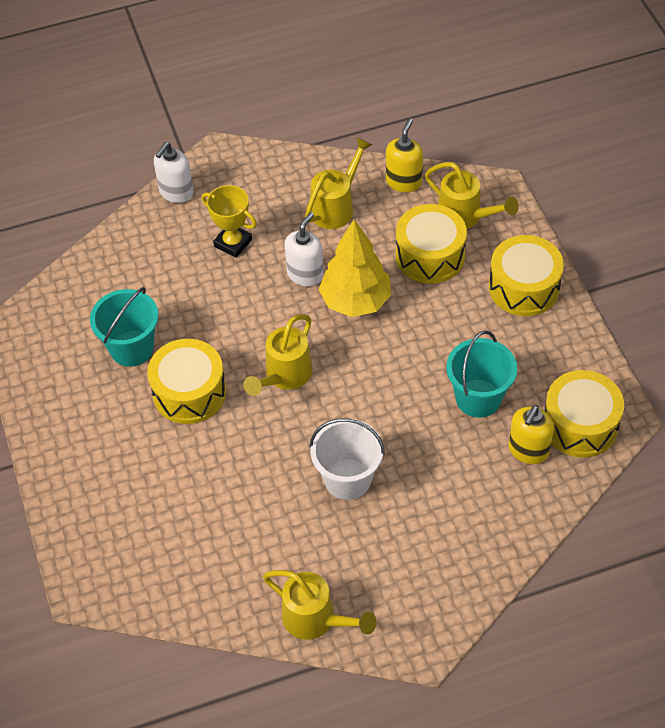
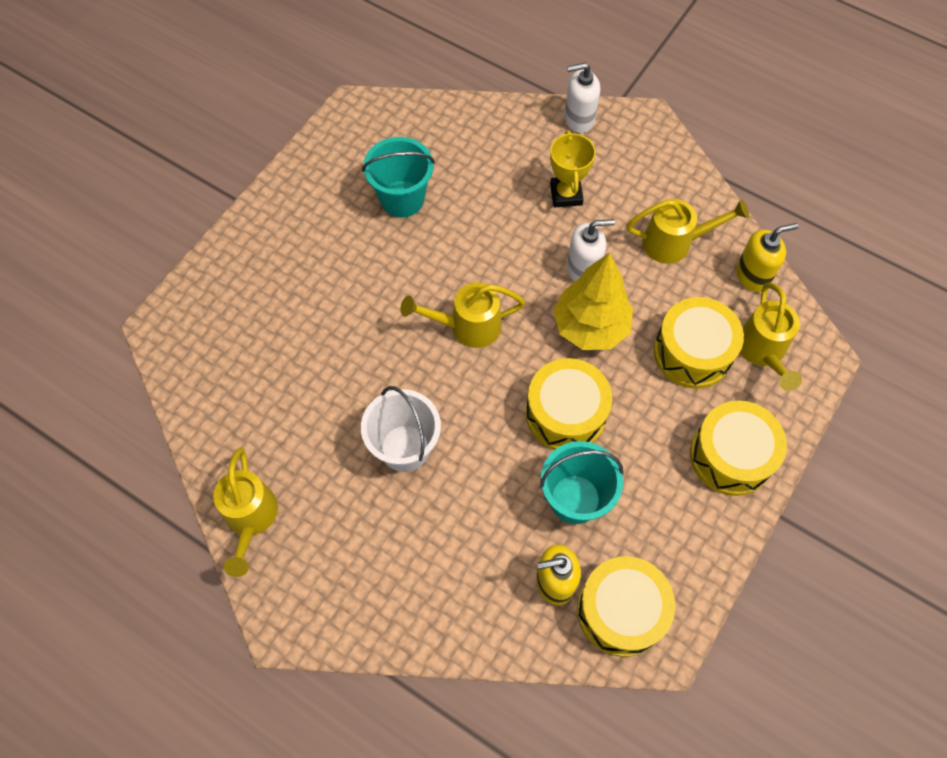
camera: 50 degrees right, 10 degrees up
(189, 392) = (394, 269): yellow drum -> yellow drum (565, 414)

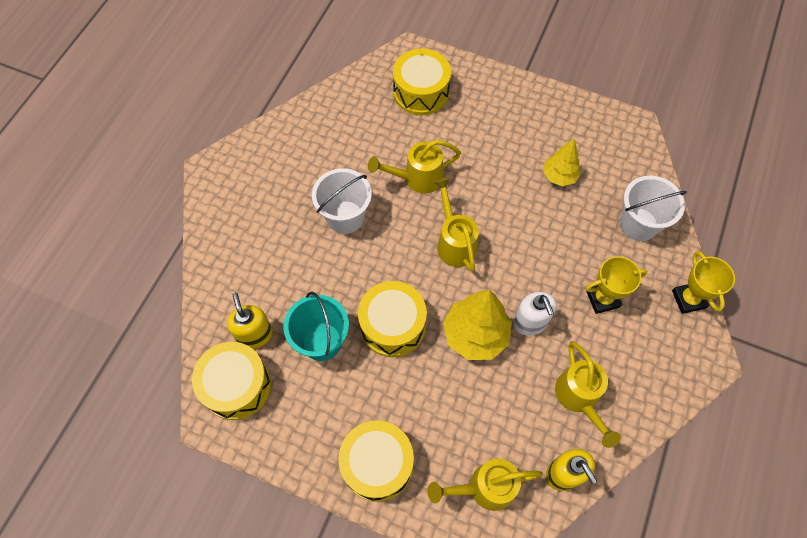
camera: 80 degrees right, 0 degrees up
(250, 518) = (280, 135): yellow watering can -> yellow watering can (418, 178)
(402, 199) = (559, 176): turquoise bucket -> yellow tree
(482, 139) = (638, 224): none -> white bucket
(578, 119) = (688, 299): white soap dispenser -> yellow trophy
(692, 352) = (470, 423): yellow drum -> yellow drum (421, 92)

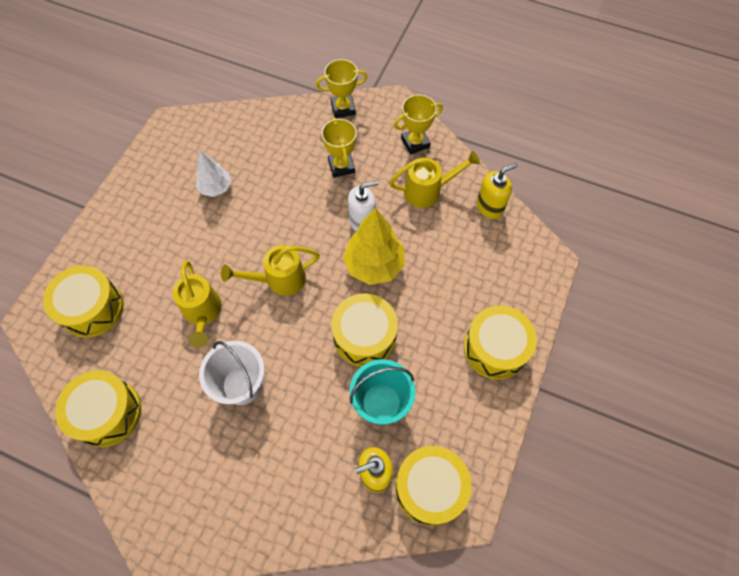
camera: 90 degrees left, 0 degrees up
(325, 118) = (107, 413): none -> yellow drum
(485, 487) = (506, 263): yellow watering can -> none
(559, 176) = (216, 188): yellow tree -> white tree
(638, 224) = (272, 133): white bucket -> none
(649, 385) = (415, 143): none -> yellow trophy

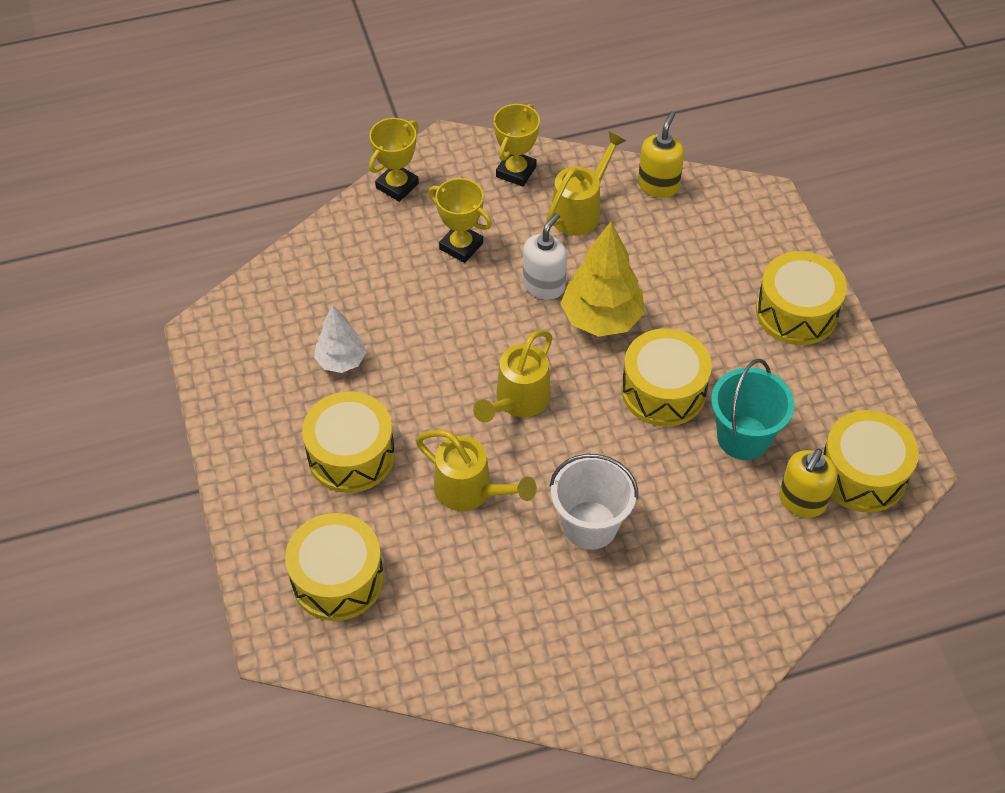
camera: 40 degrees left, 10 degrees down
(107, 413) = (476, 659): yellow drum -> yellow drum (351, 455)

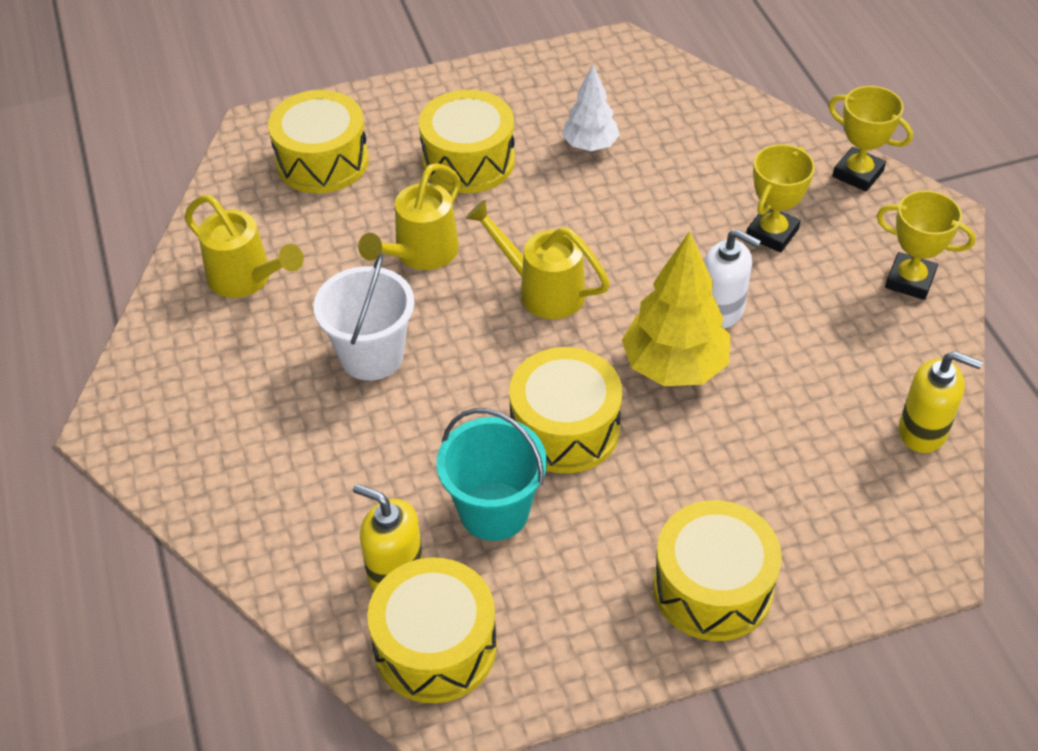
camera: 90 degrees right, 5 degrees down
(580, 211) = (855, 345): yellow watering can -> yellow watering can (246, 278)

